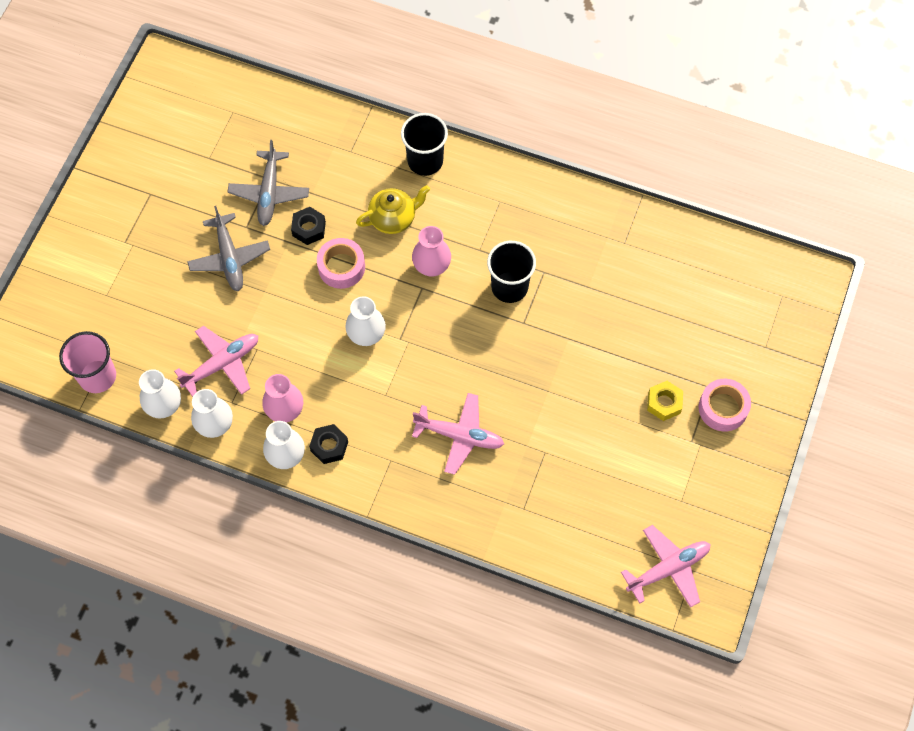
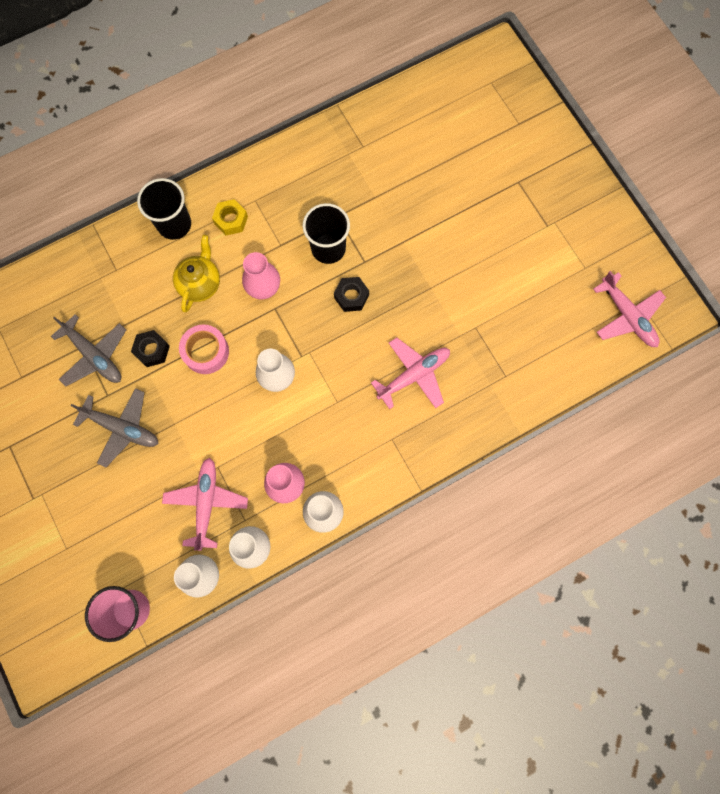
camera: 50 degrees left, 10 degrees up
(329, 446) = (343, 475): black nut -> black nut (351, 296)
(664, 403) = (505, 220): yellow nut -> yellow nut (231, 220)
(668, 569) = (627, 316): pink plane -> pink plane turned 135 degrees clockwise
(723, 408) = (540, 186): pink tape -> none

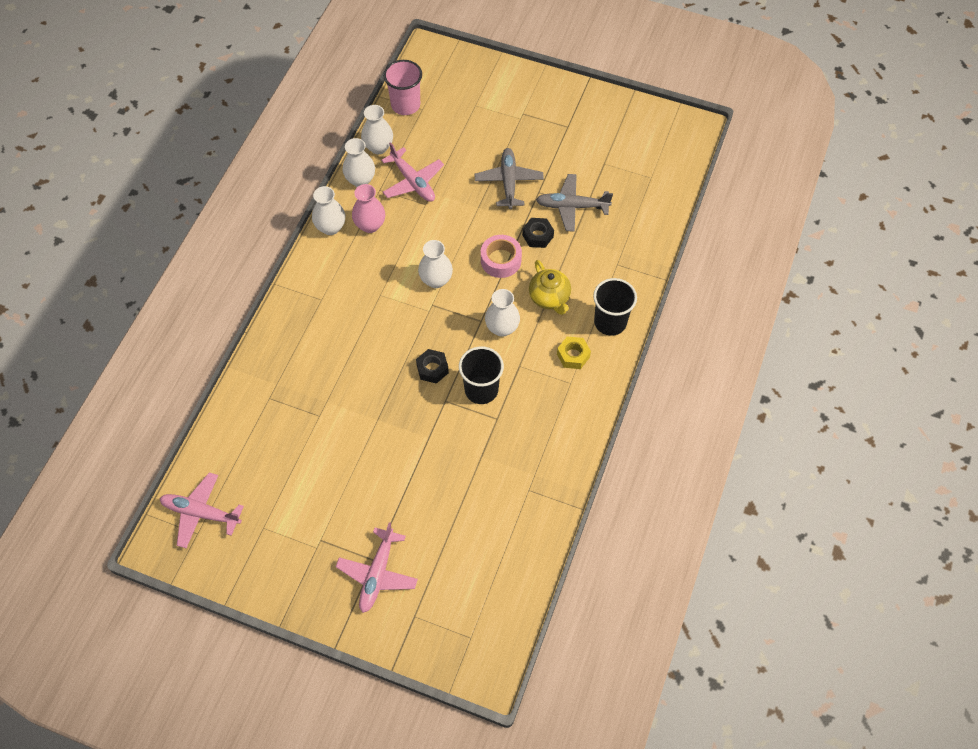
camera: 140 degrees right, 15 degrees down
(122, 428) = (509, 182): grey plane -> grey plane turned 105 degrees clockwise
(264, 288) = (502, 328): pink vase -> white vase
(414, 375) = (339, 349): pink plane -> pink plane (377, 574)

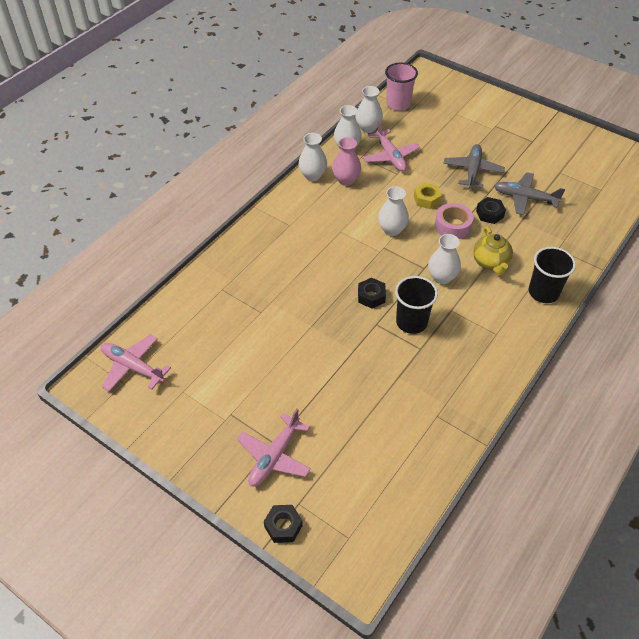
camera: 15 degrees right, 10 degrees down
(405, 643) = (283, 526): none -> black nut
(573, 355) = (503, 312): yellow nut -> yellow nut (426, 199)

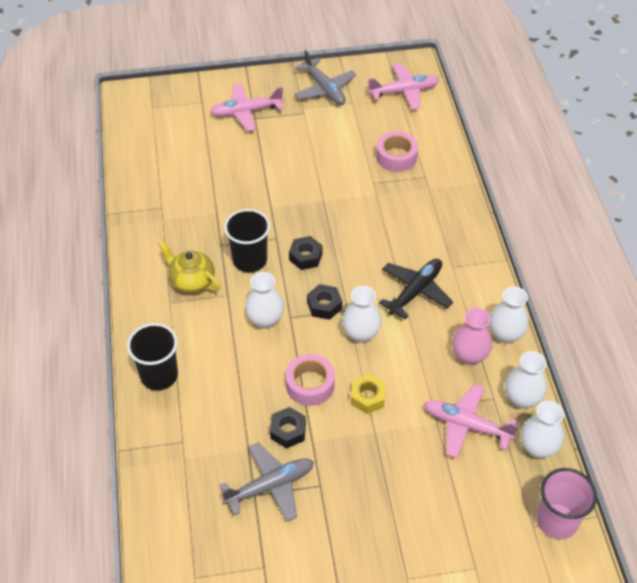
camera: 135 degrees right, 0 degrees up
(219, 318) = (396, 157): none -> pink tape
(274, 456) = (246, 112): pink plane -> pink plane turned 90 degrees counterclockwise
(283, 526) = (198, 87): black nut -> black nut (324, 305)
(330, 228) = (415, 291): none -> black plane
(472, 171) = (362, 480): grey plane -> grey plane (324, 89)
(490, 263) = (235, 370): yellow teapot -> yellow teapot (191, 281)

